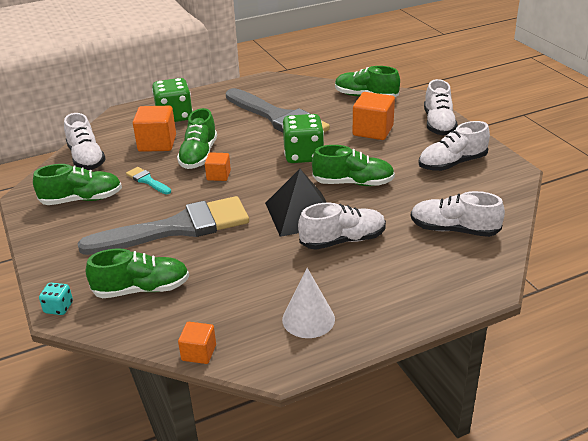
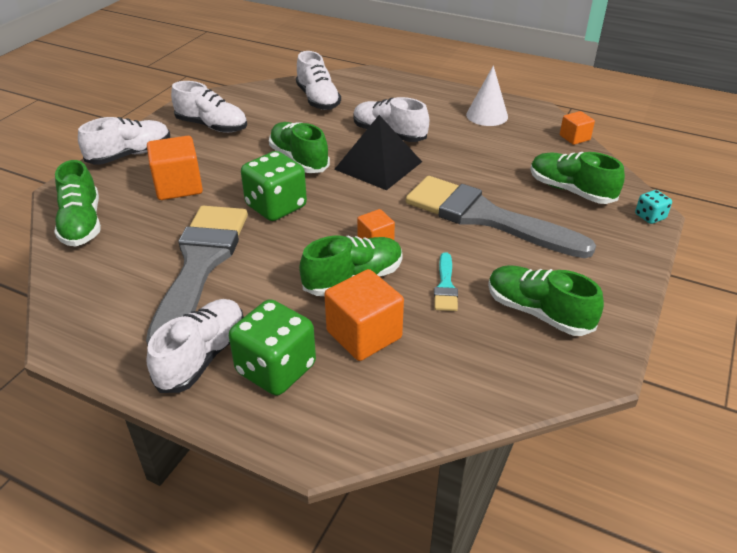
camera: 130 degrees left, 5 degrees up
(86, 158) = (470, 379): white shoe -> white shoe (202, 357)

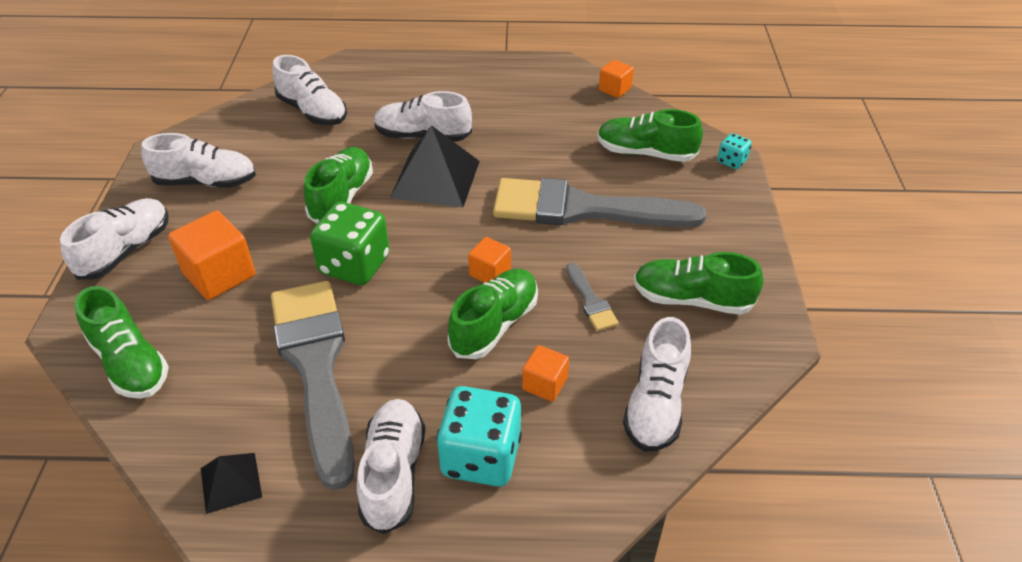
camera: 25 degrees left, 5 degrees up
(89, 321) = (231, 482): none -> black pyramid
(276, 369) = (481, 456): green dice -> turquoise dice
(299, 159) = (342, 197): green shoe -> green shoe turned 75 degrees clockwise
(364, 334) = (545, 384): orange cube -> orange cube, size x0.57
(445, 286) = (591, 301): turquoise brush -> grey brush
(449, 382) = (655, 404): none -> white shoe
(487, 115) = (513, 85): white cone -> none

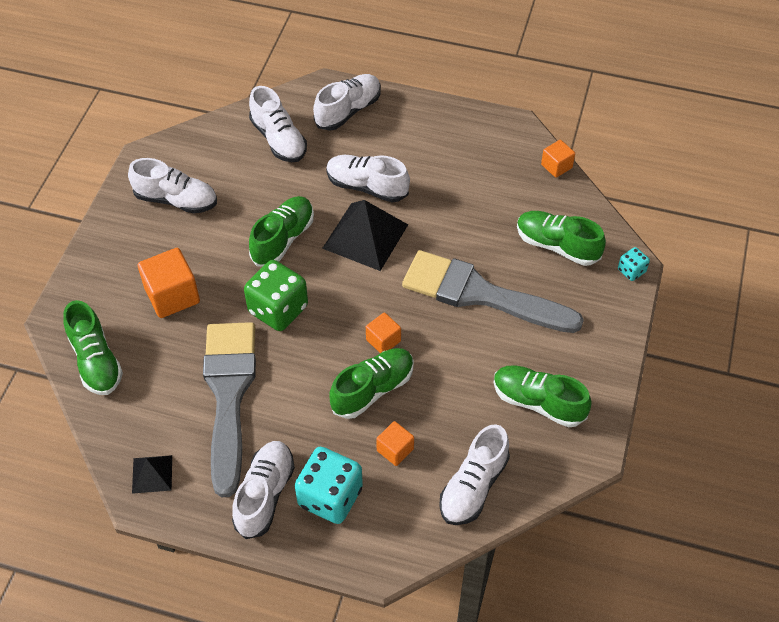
camera: 15 degrees right, 10 degrees up
(126, 250) = (105, 257): white shoe -> white shoe (348, 111)
(591, 301) = (455, 385): grey brush -> none

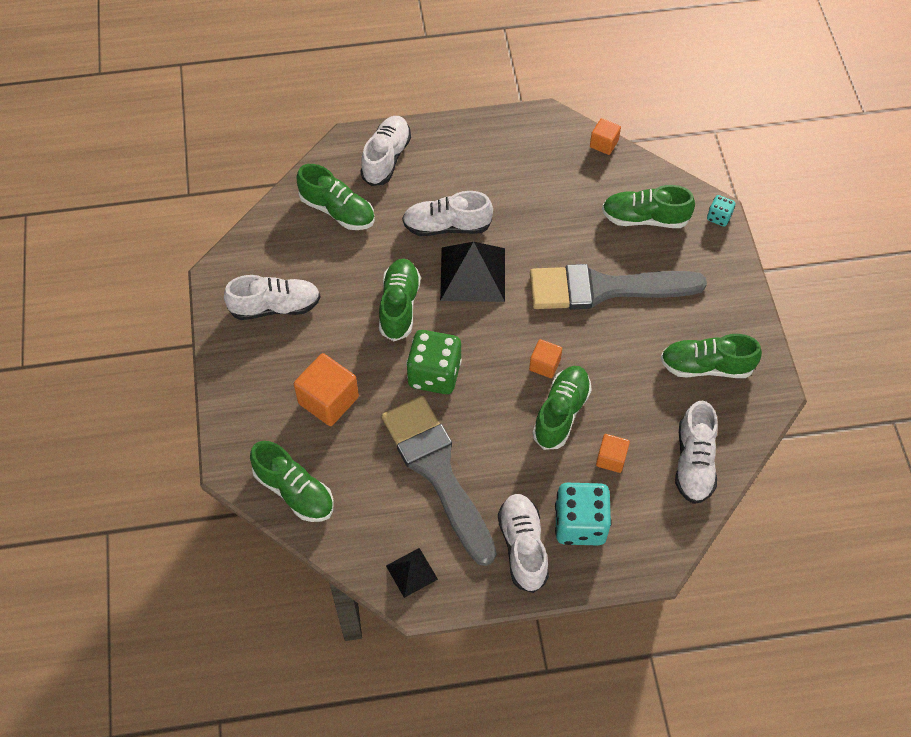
camera: 25 degrees left, 5 degrees up
(278, 139) = (337, 210): white shoe -> green shoe

